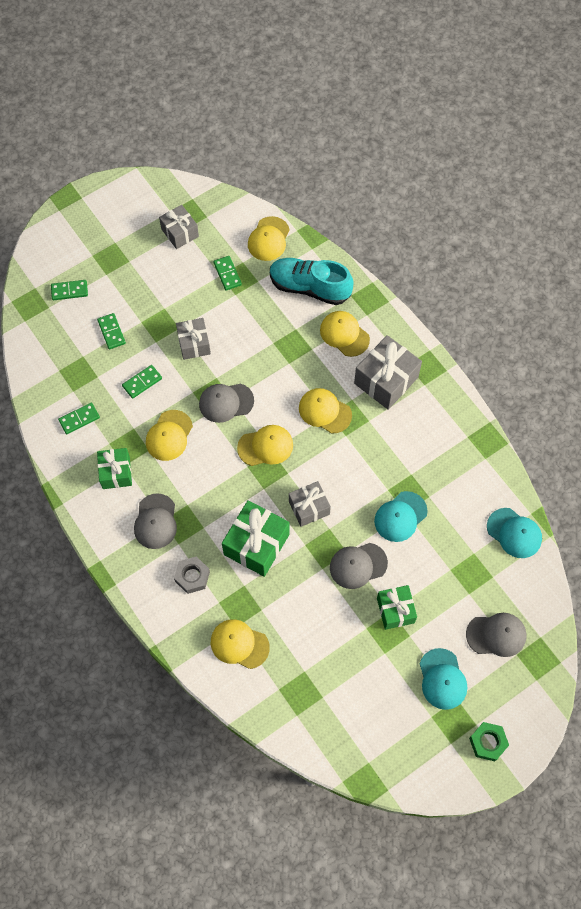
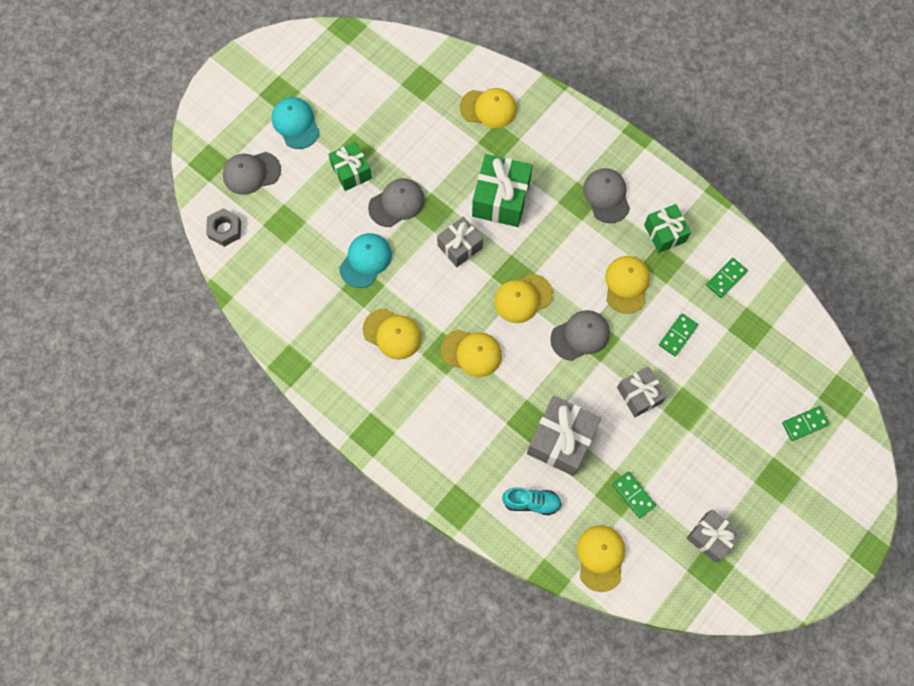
camera: 165 degrees right, 5 degrees up
(111, 332) = (735, 385): green domino -> none
(192, 576) = (552, 155): grey nut -> grey nut (225, 230)
(310, 287) = (531, 502): turquoise shoe -> turquoise shoe, size x0.56
(344, 334) = (474, 451): yellow cap -> yellow cap (392, 334)
(386, 380) = (414, 406): grey gift -> grey gift (561, 440)
(487, 742) = (246, 83): green nut -> none
(514, 533) = (247, 273): turquoise cap -> none

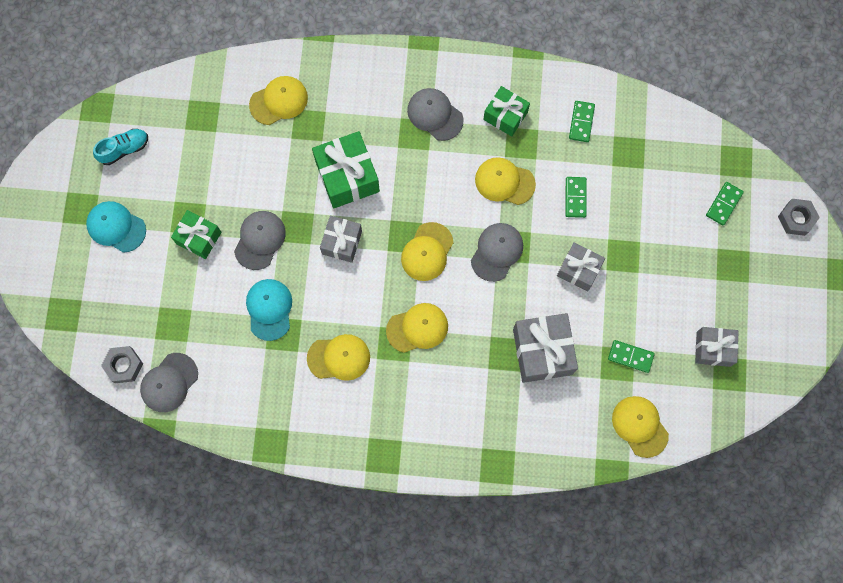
camera: 35 degrees left, 5 degrees up
(251, 173) = (109, 298): grey cap -> grey cap (169, 382)
(531, 502) = (554, 420): turquoise shoe -> turquoise shoe (124, 149)
(626, 284) = (504, 182): yellow cap -> yellow cap turned 45 degrees counterclockwise
(862, 478) = (796, 219): none -> grey nut

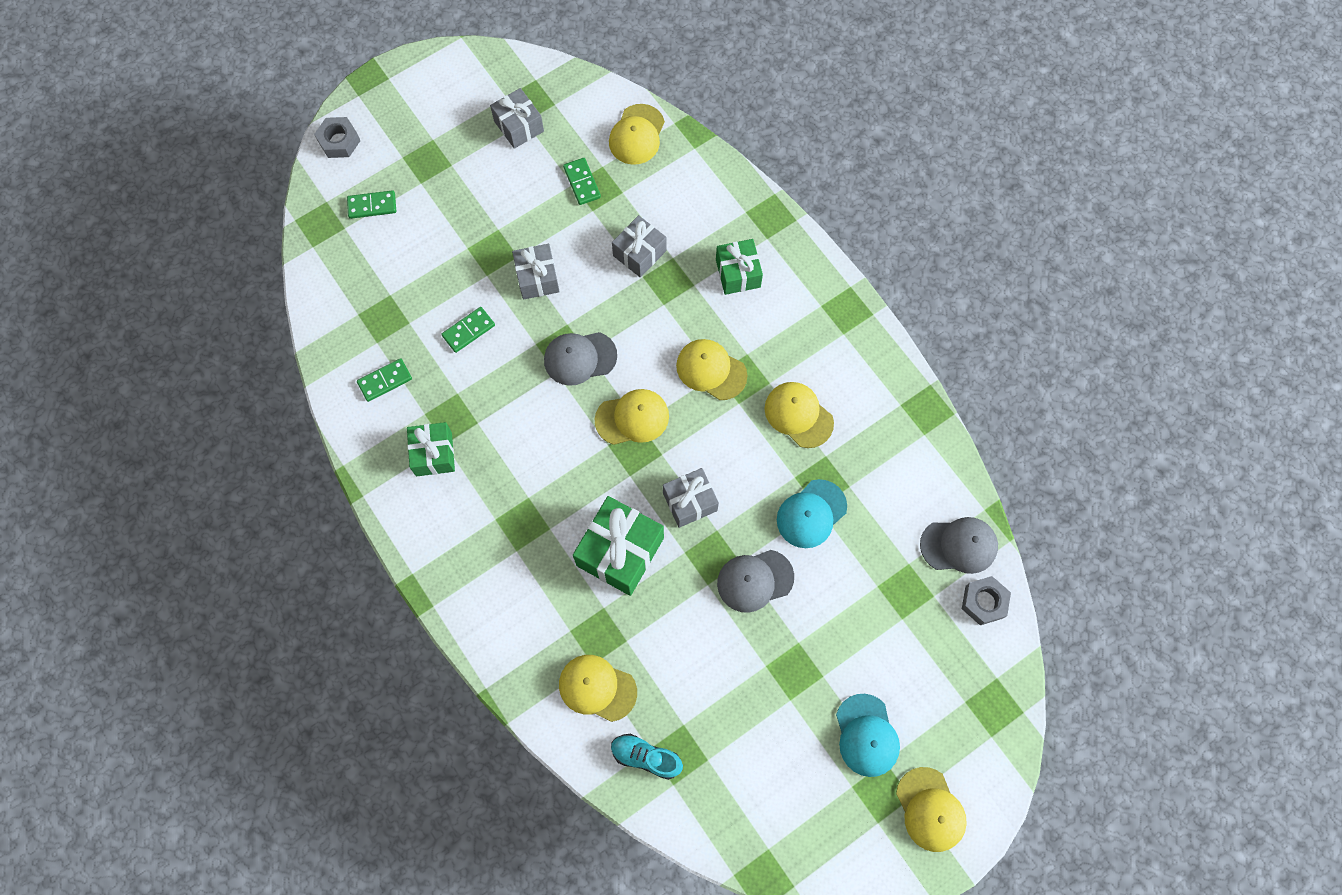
camera: 130 degrees left, 5 degrees down
(124, 149) = (783, 805): turquoise shoe -> turquoise shoe (646, 757)
(198, 238) = (804, 642): green gift -> green gift (738, 273)
(435, 115) = (486, 520): grey cap -> none
(504, 182) = (504, 403): yellow cap -> yellow cap (930, 809)
(542, 351) = (639, 253): grey gift -> grey gift, size x0.64

